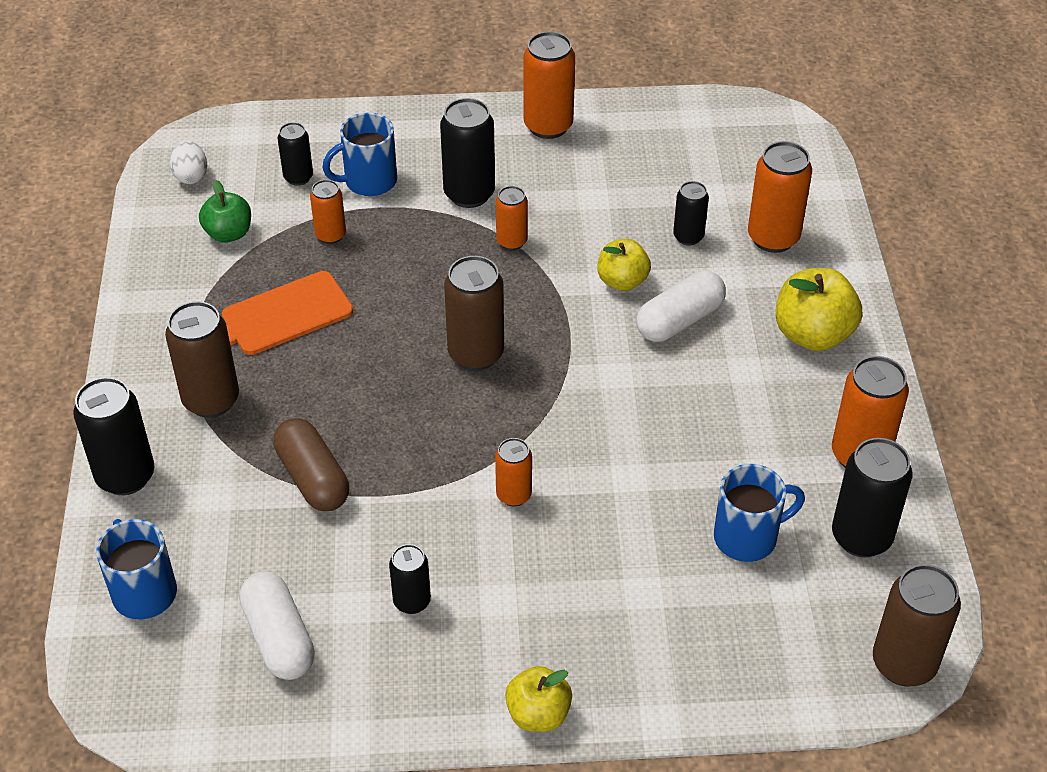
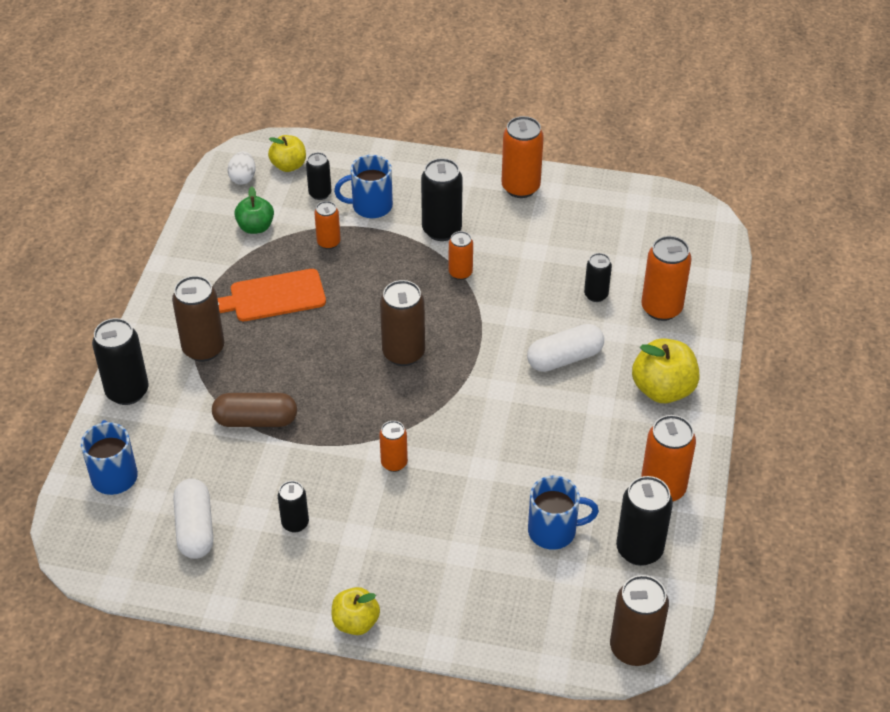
camera: 15 degrees right, 0 degrees up
(313, 478) = (256, 420): brown capsule -> brown capsule turned 75 degrees counterclockwise
(622, 281) = (532, 319): yellow apple -> yellow apple (288, 165)

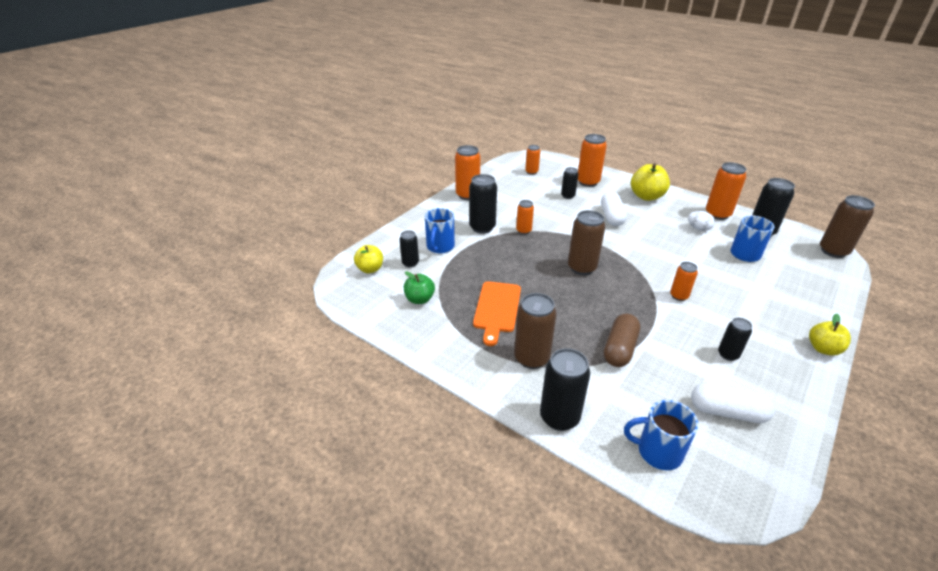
camera: 65 degrees left, 10 degrees down
(243, 178) = (363, 292): white egg -> white egg (698, 228)
(328, 242) = (460, 271): orange can -> orange can (531, 172)

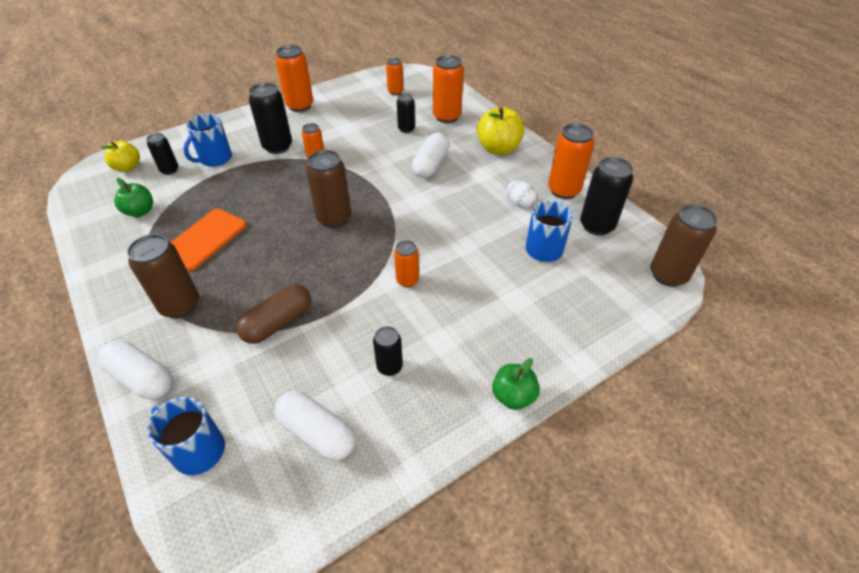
camera: 20 degrees right, 10 degrees up
(559, 417) = (142, 378): black can -> white capsule
(823, 349) = (513, 396): yellow apple -> green apple

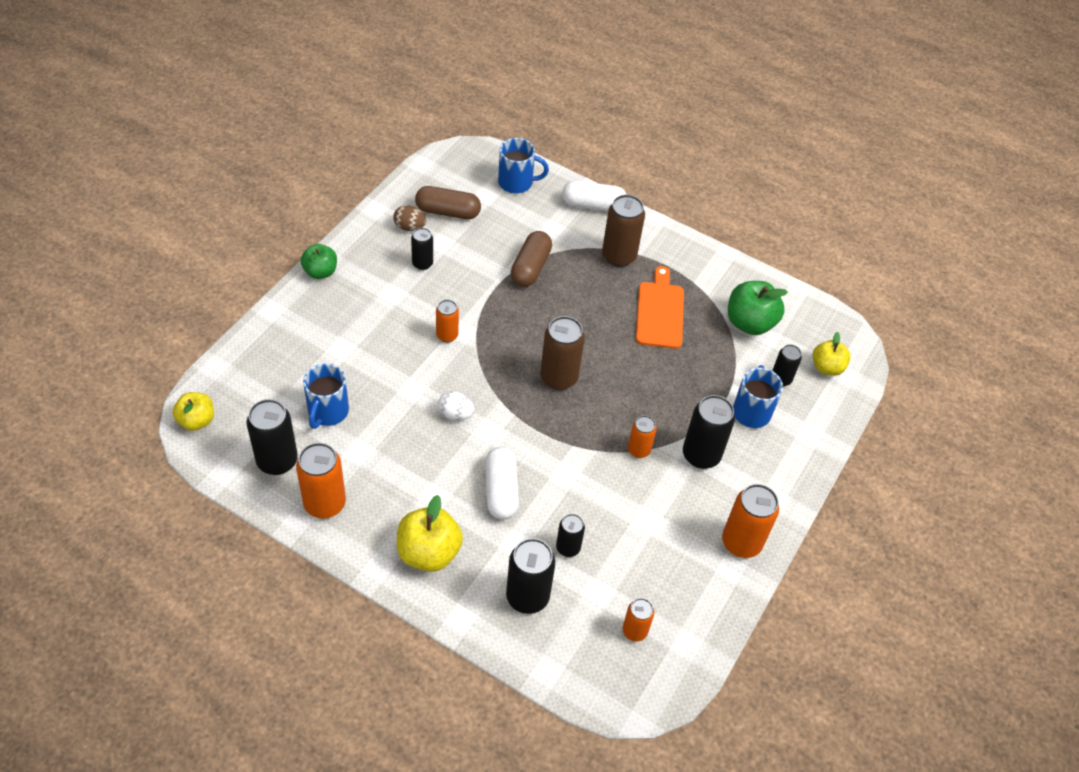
camera: 150 degrees right, 5 degrees up
(140, 211) = (750, 323): green apple -> green apple, size x1.55
(317, 433) = (448, 212): white capsule -> brown capsule
(378, 425) = (409, 227): none -> brown egg
(447, 117) = (527, 597): orange can -> black can
(519, 203) = (371, 465): white egg -> white egg (455, 414)
(668, 275) = (196, 420): brown can -> yellow apple

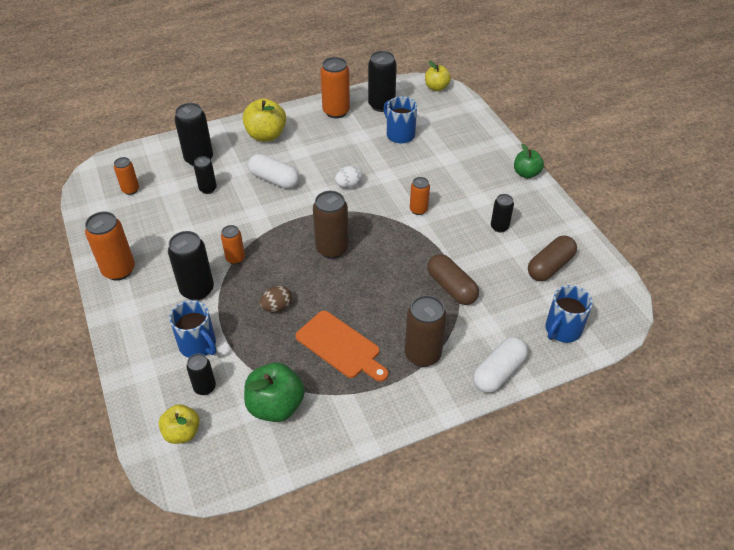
camera: 130 degrees right, 5 degrees down
(409, 227) = (545, 236): brown egg -> brown egg (277, 307)

